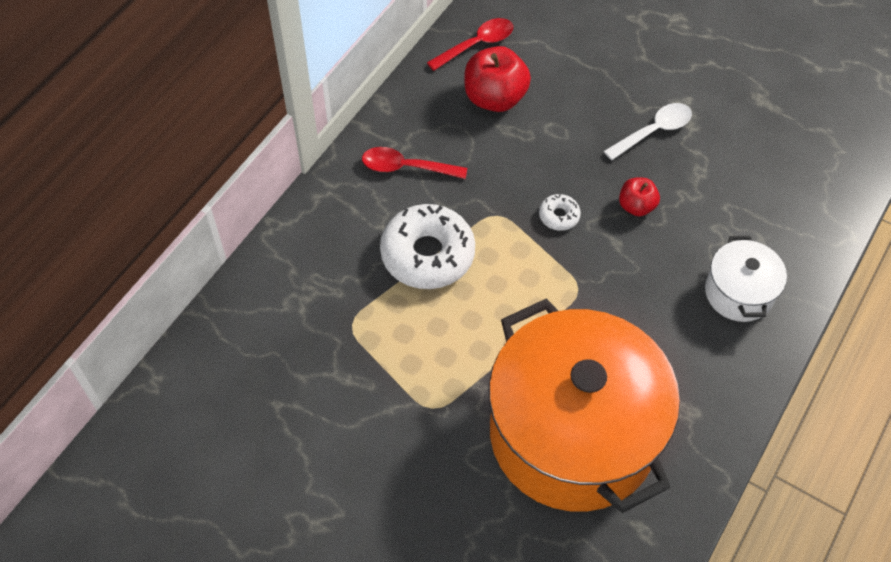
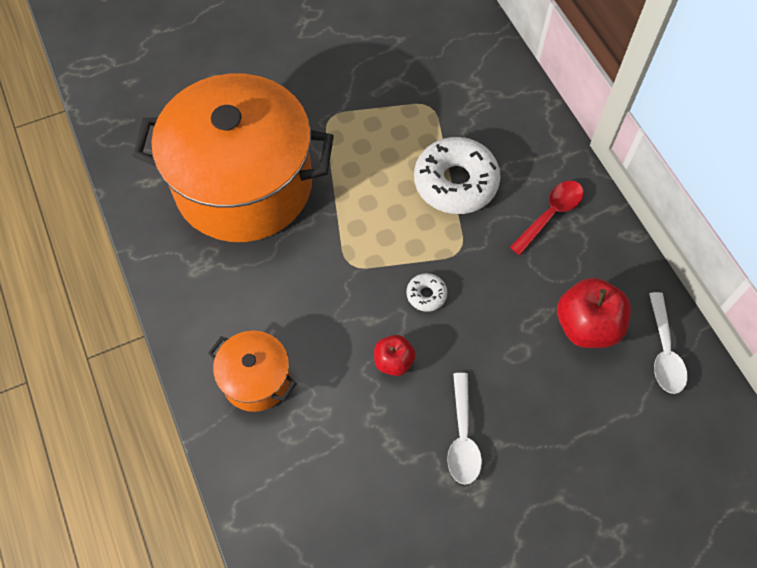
camera: 125 degrees right, 5 degrees up
(477, 44) = (664, 352): red spoon -> white spoon
(738, 293) = (256, 379): white pot -> orange pot

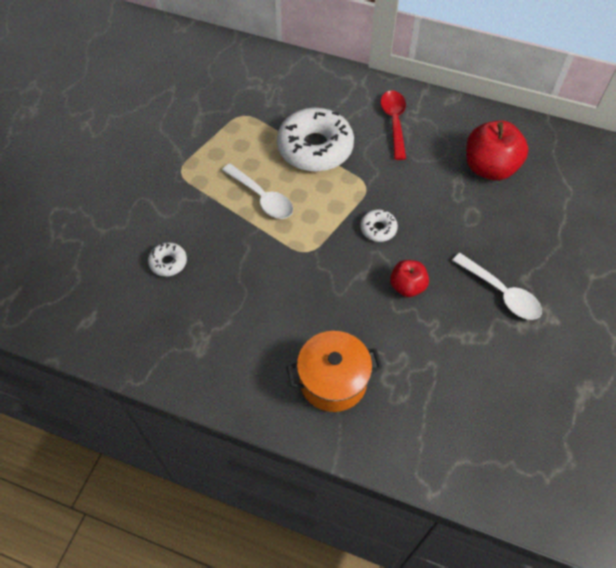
camera: 45 degrees left, 5 degrees down
(244, 185) = (168, 262): orange pot -> white donut
(664, 352) = (544, 147): white spoon -> white spoon (262, 198)

